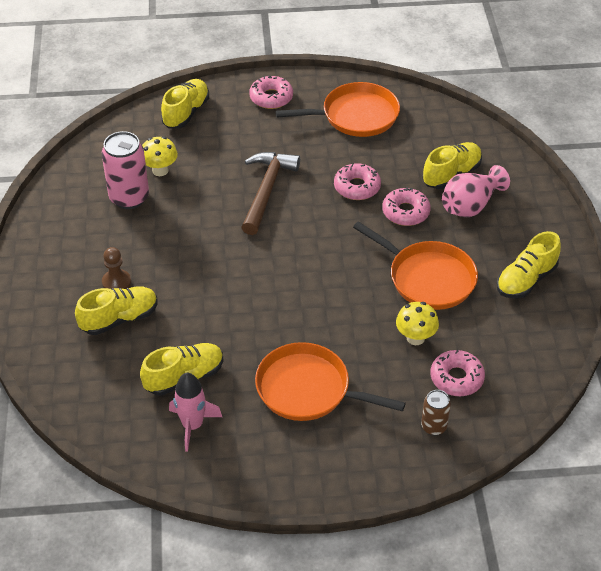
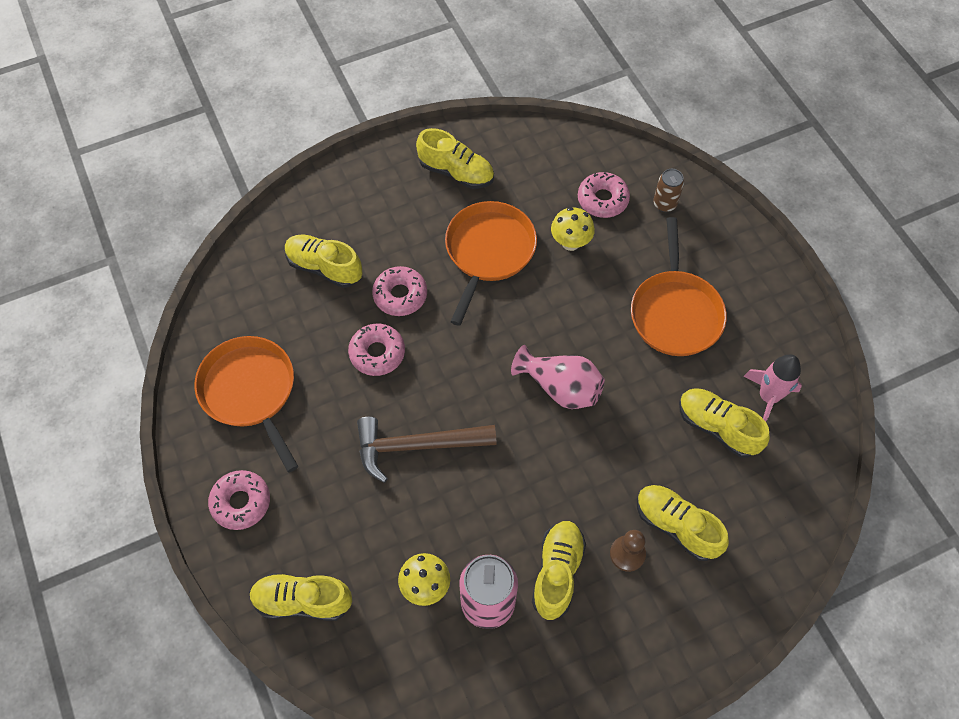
camera: 110 degrees left, 15 degrees up
(127, 239) = (557, 572): none -> yellow shoe
(470, 205) = (368, 239): pink vase -> pink vase (560, 387)

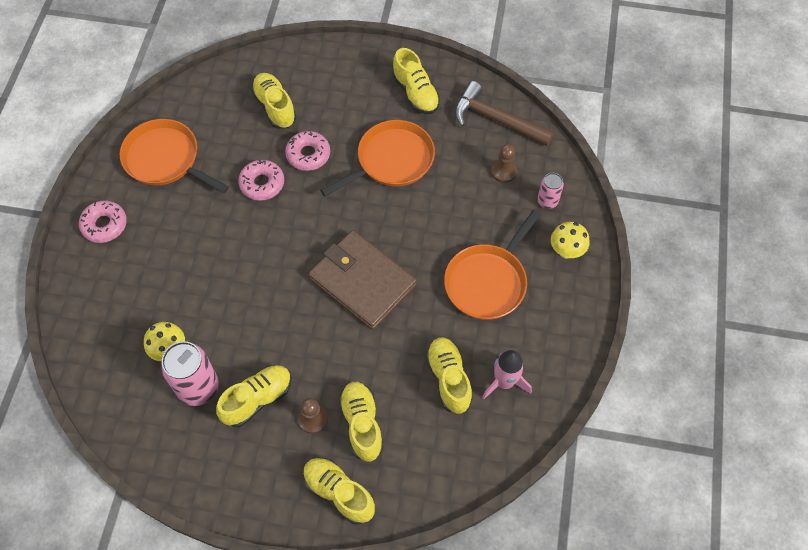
camera: 35 degrees right, 0 degrees up
(250, 391) = (165, 159): orange pan -> orange pan turned 60 degrees counterclockwise
(302, 601) = (91, 309): yellow shoe -> yellow shoe (339, 493)
(417, 446) = (237, 259): brown hammer -> brown hammer (496, 119)
(560, 387) = (362, 281): pink vase -> brown wallet
(570, 243) = (454, 188): yellow mushroom -> yellow mushroom (566, 251)
(602, 200) = (503, 171): pink donut -> brown pawn
(664, 204) = (547, 201): brown can -> pink can

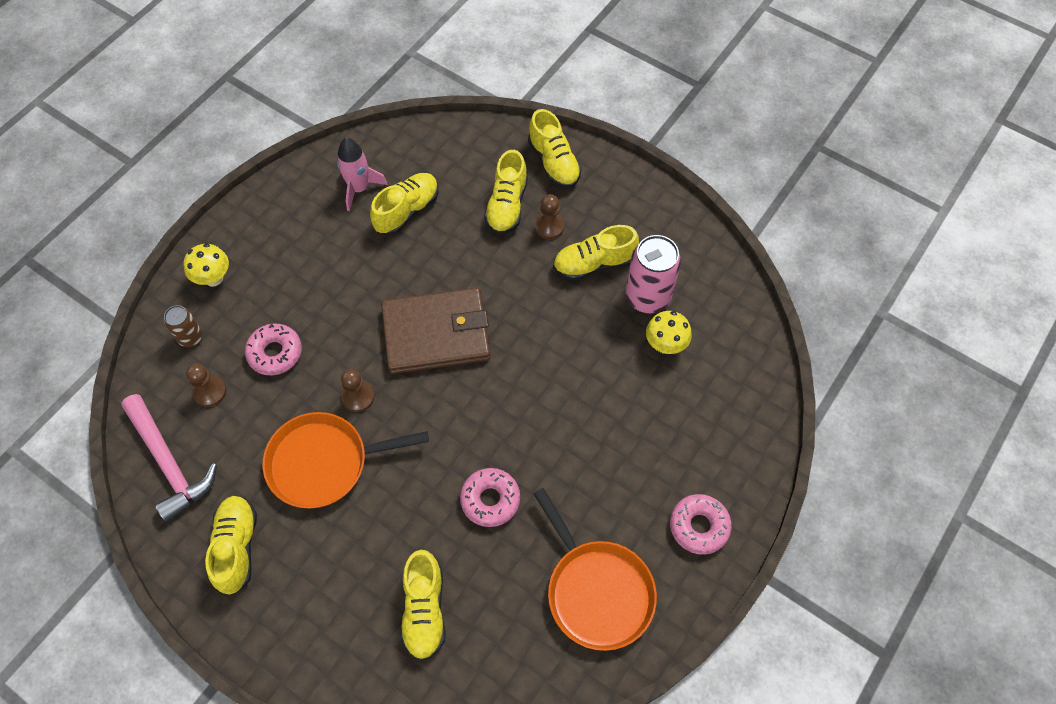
camera: 155 degrees left, 0 degrees up
(308, 154) = (417, 516): pink donut -> pink donut (275, 353)
(362, 281) = (436, 333): brown wallet -> brown wallet turned 75 degrees counterclockwise
(395, 211) = (358, 397): none -> brown pawn
(448, 379) = (407, 211): yellow shoe -> yellow shoe turned 150 degrees counterclockwise
(487, 282) = (312, 281): orange pan -> none
(496, 119) = (169, 463): brown hammer -> pink hammer
(547, 201) = (190, 337): pink can -> brown can

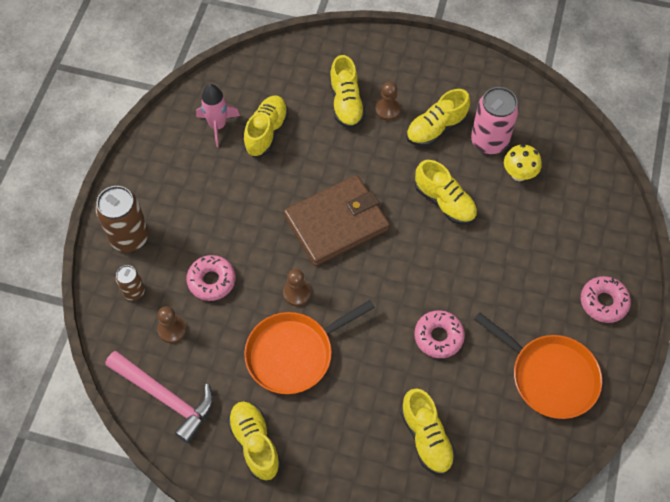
camera: 20 degrees left, 0 degrees up
(213, 278) = (129, 237): yellow mushroom -> brown can
(554, 163) = (368, 57): yellow shoe -> yellow shoe (444, 202)

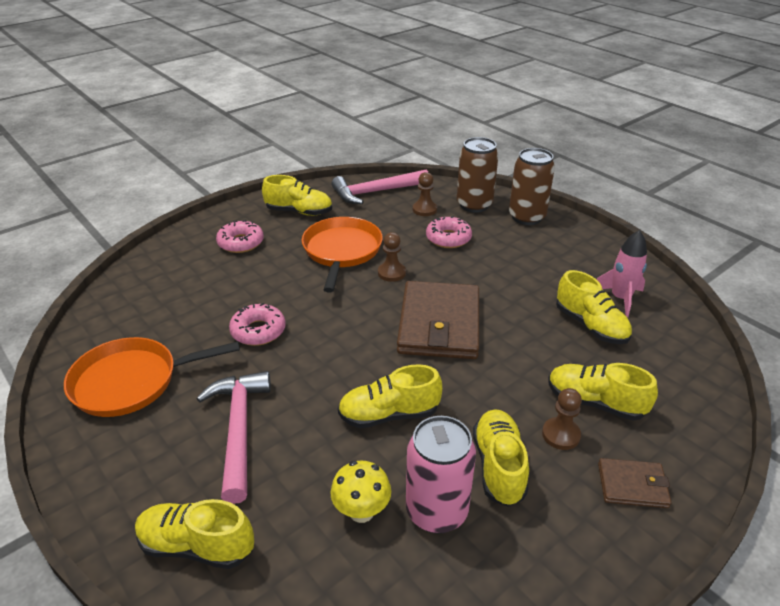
camera: 125 degrees right, 25 degrees down
(134, 291) = (474, 205): brown can -> brown can, size x1.82
(398, 66) = (632, 485): none -> brown wallet
(426, 437) = (194, 283): yellow shoe -> yellow shoe (197, 546)
(525, 274) = (239, 430): none -> pink hammer
(603, 302) = (130, 478): pink donut -> pink donut (241, 243)

